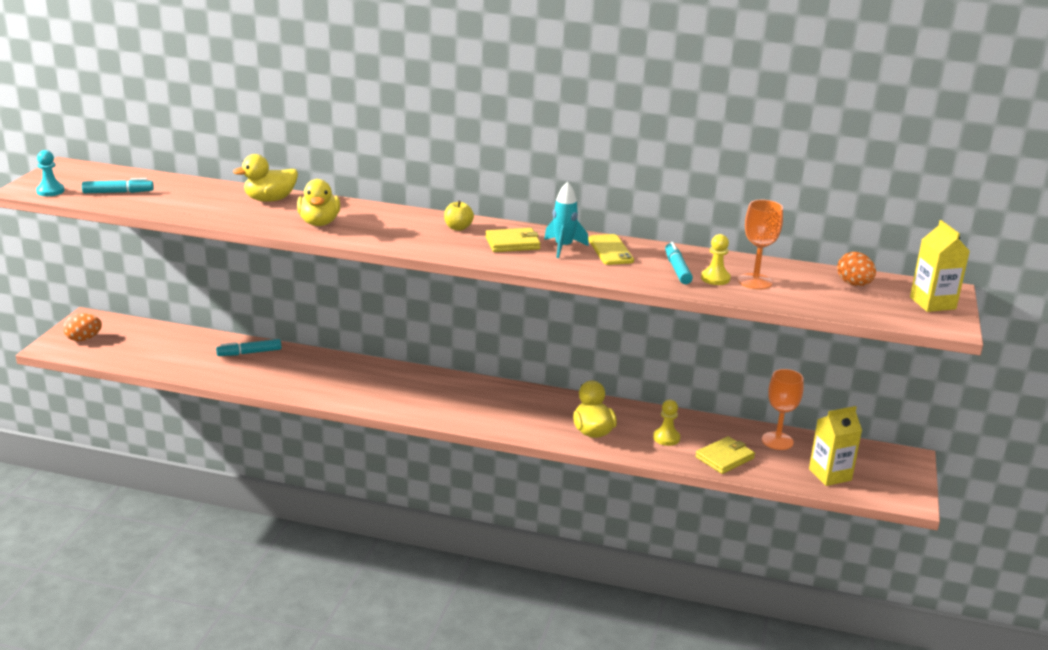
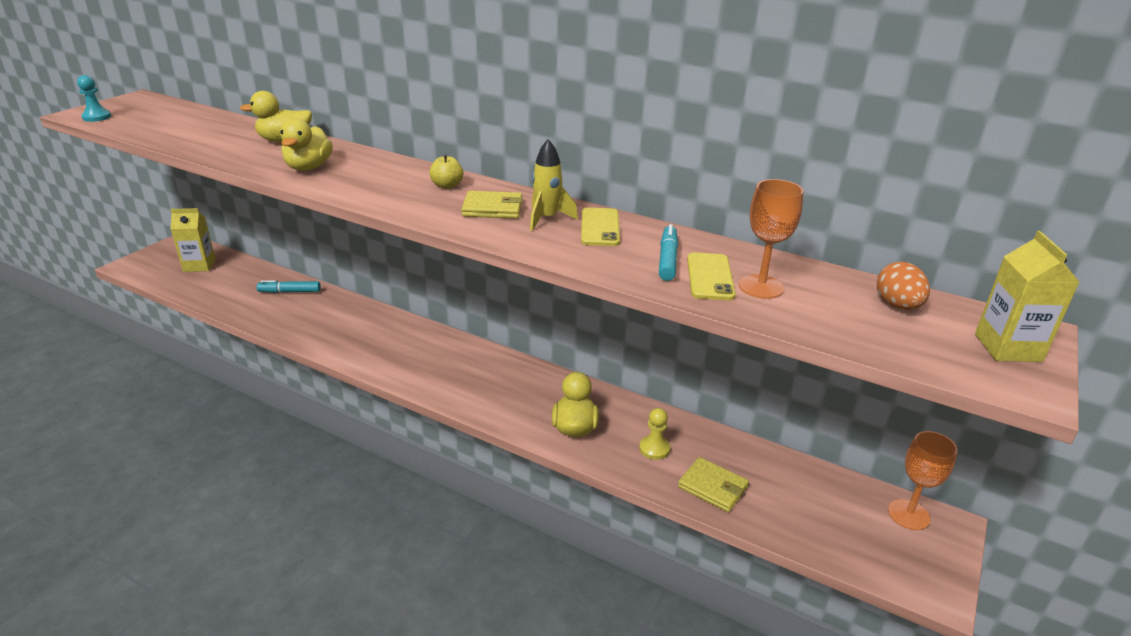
camera: 15 degrees right, 5 degrees up
(83, 339) = (160, 261): orange egg -> none
(118, 192) = (154, 123): turquoise marker -> none
(563, 247) = (547, 219): turquoise rocket -> yellow rocket
(715, 278) = (710, 277): yellow pawn -> yellow phone
(724, 458) = (712, 487): yellow wallet -> yellow wallet turned 60 degrees clockwise
(777, 441) = (785, 473): orange goblet -> orange goblet (908, 514)
(830, 475) = (837, 533): yellow carton -> yellow carton (199, 265)

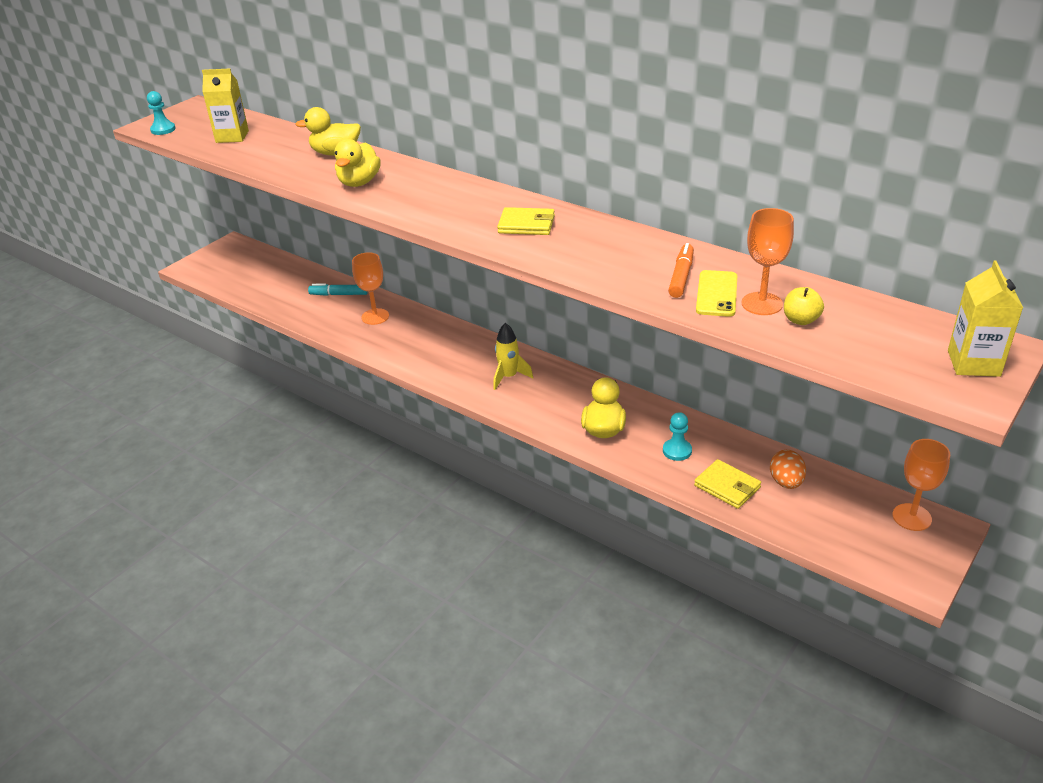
camera: 10 degrees right, 5 degrees up
(199, 265) = (253, 267): yellow carton -> yellow carton (232, 136)
(327, 313) = (375, 316): none -> orange goblet
(447, 186) = (486, 201): yellow apple -> yellow apple (800, 320)
(547, 219) = (576, 235): yellow rocket -> yellow rocket (509, 377)
(600, 227) = (624, 244): yellow phone -> none
(654, 449) = (677, 451): yellow pawn -> turquoise pawn
(667, 259) = (681, 276): turquoise marker -> orange marker
(897, 305) = (885, 323): orange egg -> orange egg (786, 482)

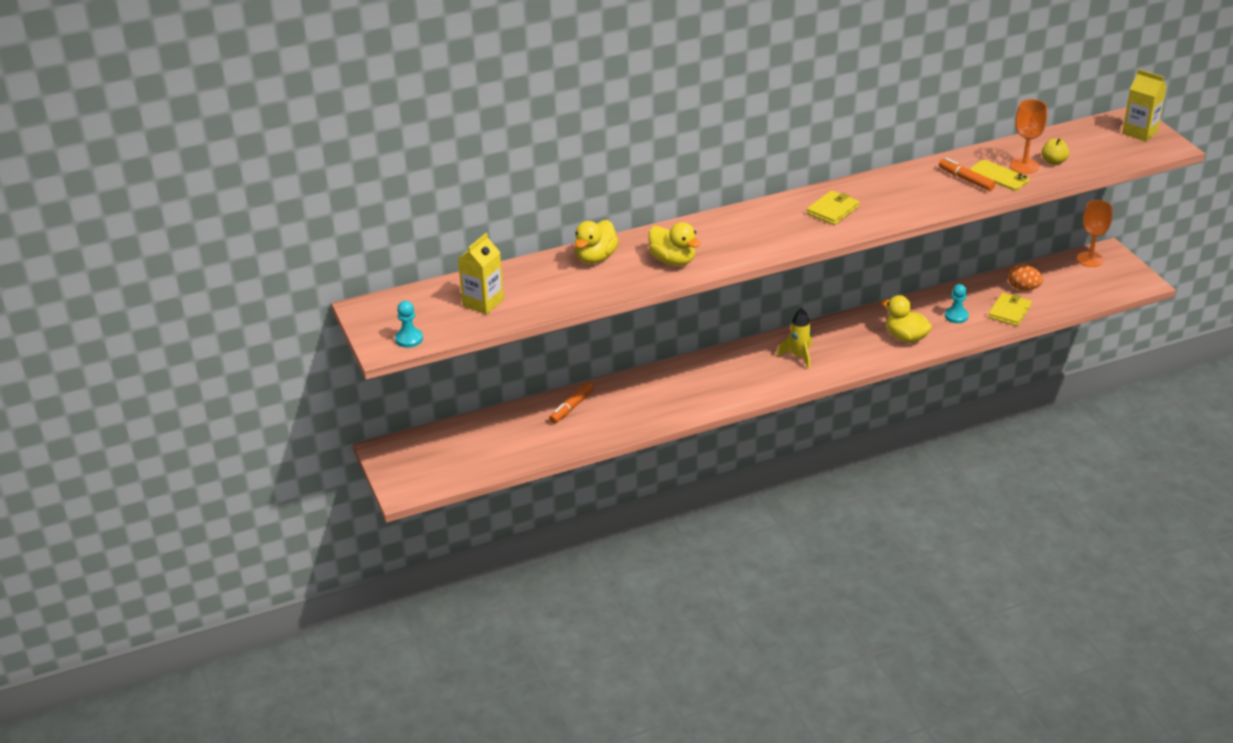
camera: 60 degrees left, 0 degrees up
(339, 294) = (571, 407): turquoise marker -> orange marker
(375, 316) = (634, 397): orange goblet -> none
(727, 486) = (1009, 311): yellow wallet -> yellow wallet turned 45 degrees counterclockwise

